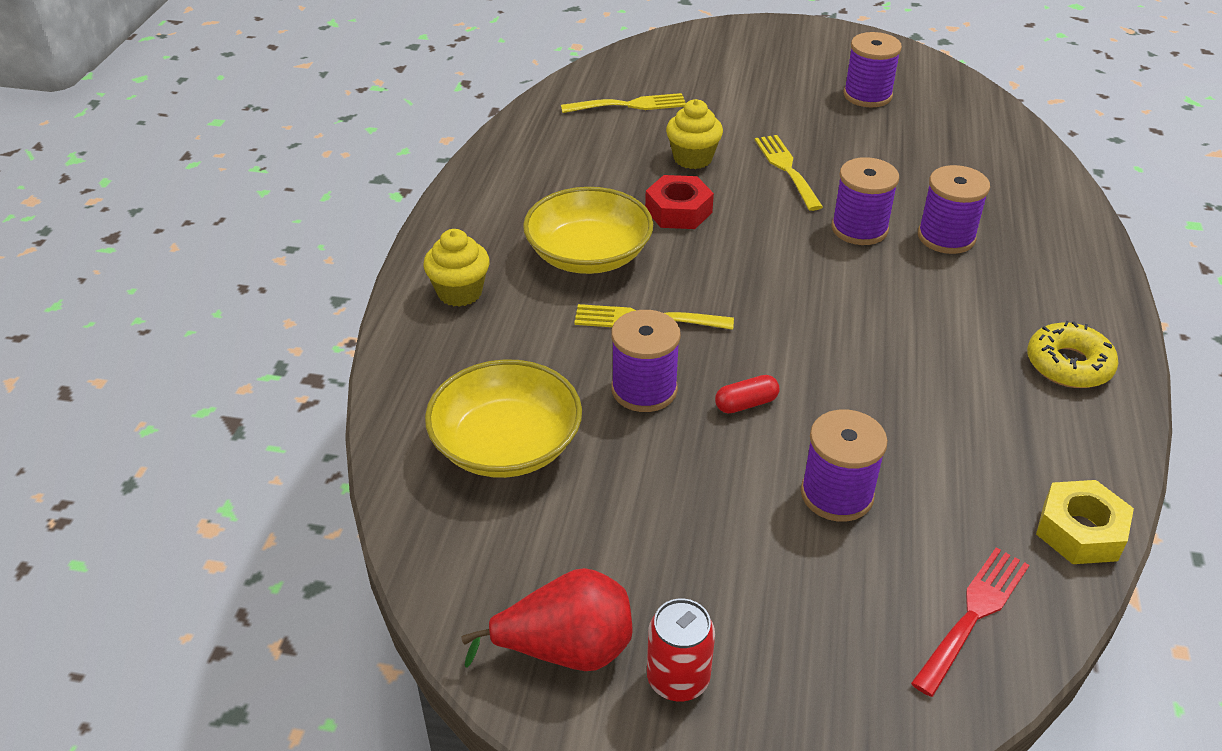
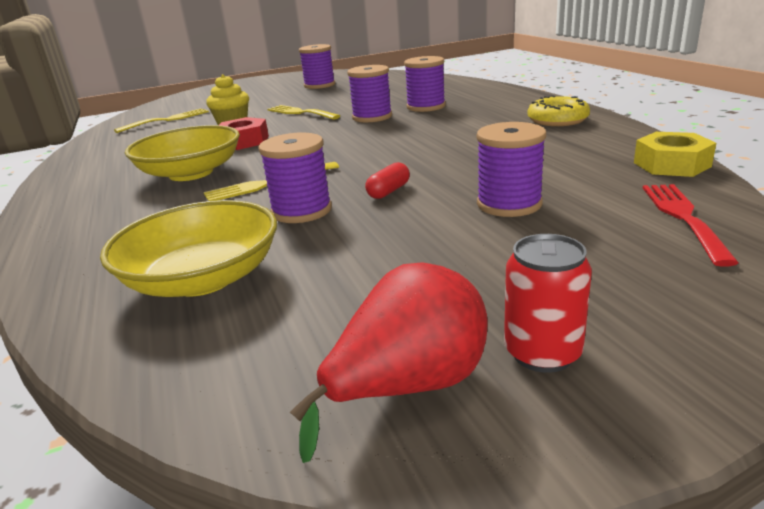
camera: 30 degrees left, 15 degrees down
(460, 292) = (86, 219): yellow cupcake -> none

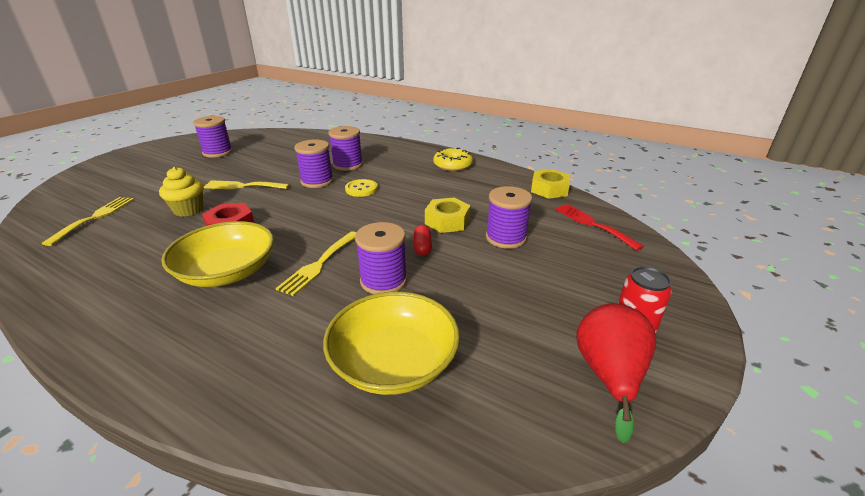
camera: 40 degrees left, 5 degrees up
(406, 129) = (361, 189): none -> yellow button
(457, 173) = (447, 221): none -> yellow nut

